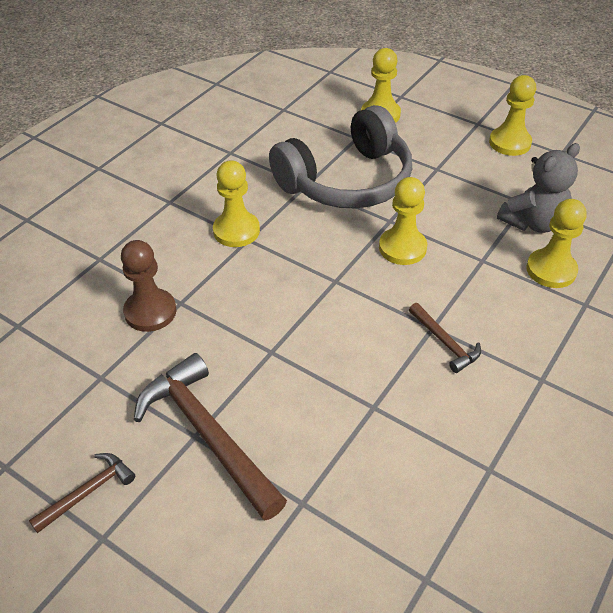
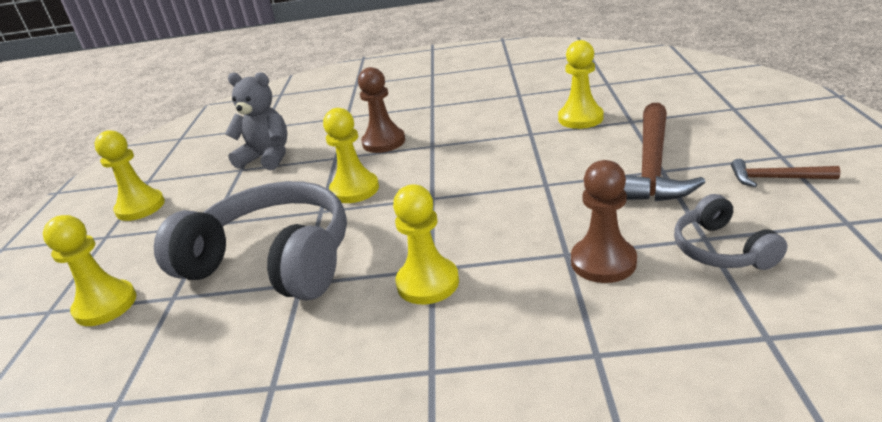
camera: 120 degrees left, 15 degrees down
(82, 373) = (721, 249): none -> grey headphones
(445, 343) = (441, 136): brown hammer -> none
(480, 301) = (384, 142): none -> brown pawn
(551, 270) = (322, 135): yellow pawn -> yellow pawn (580, 118)

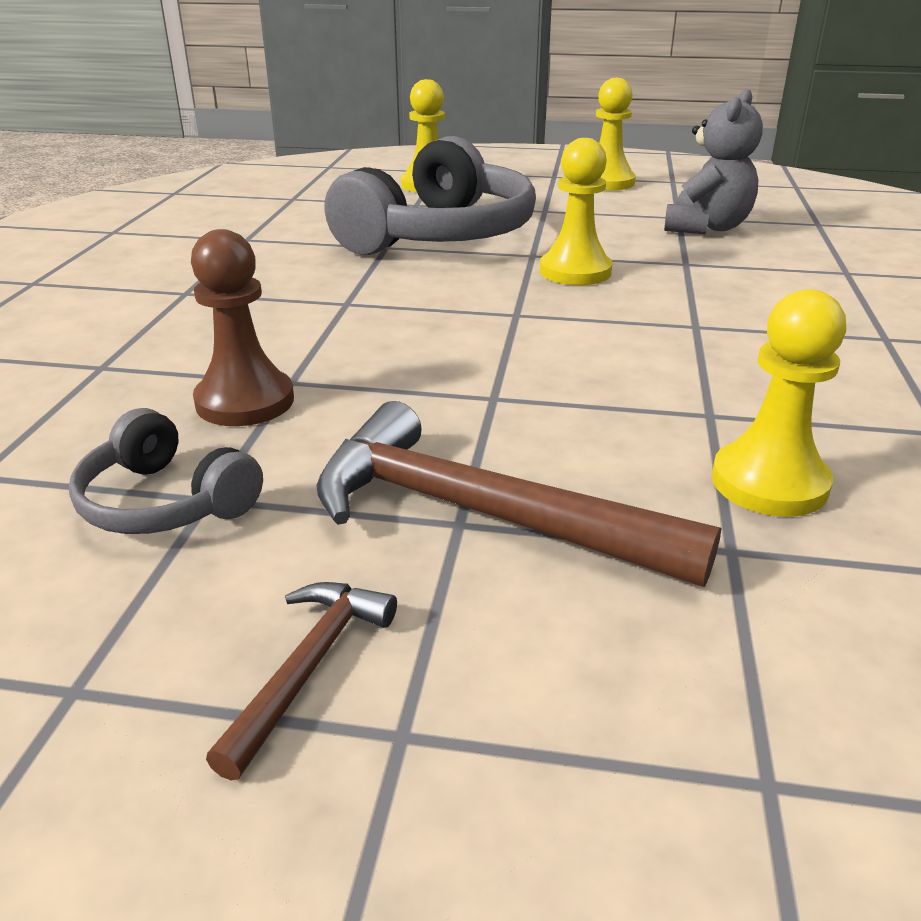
camera: 95 degrees right, 0 degrees up
(384, 142) = (726, 293): brown pawn -> none
(428, 283) = (321, 299): yellow pawn -> none
(721, 249) = (165, 502): grey headphones -> grey headphones turned 135 degrees counterclockwise

